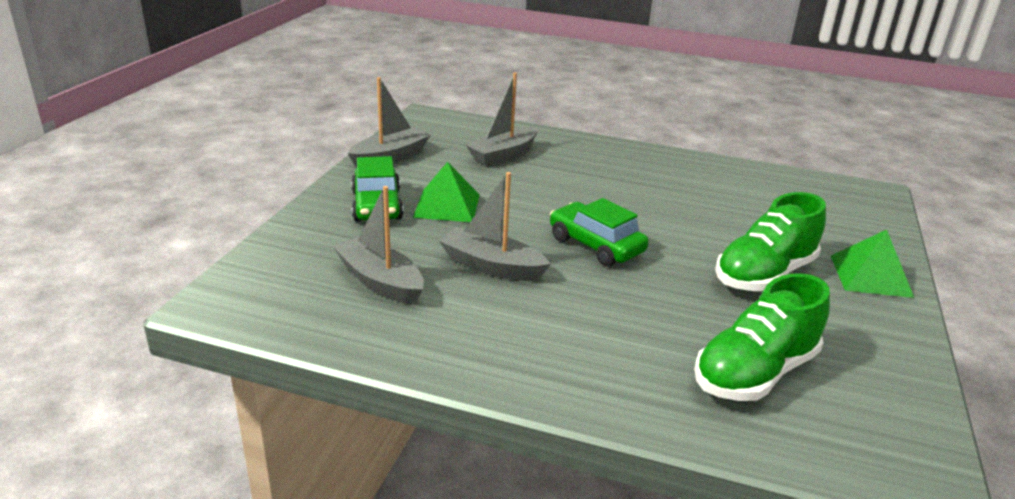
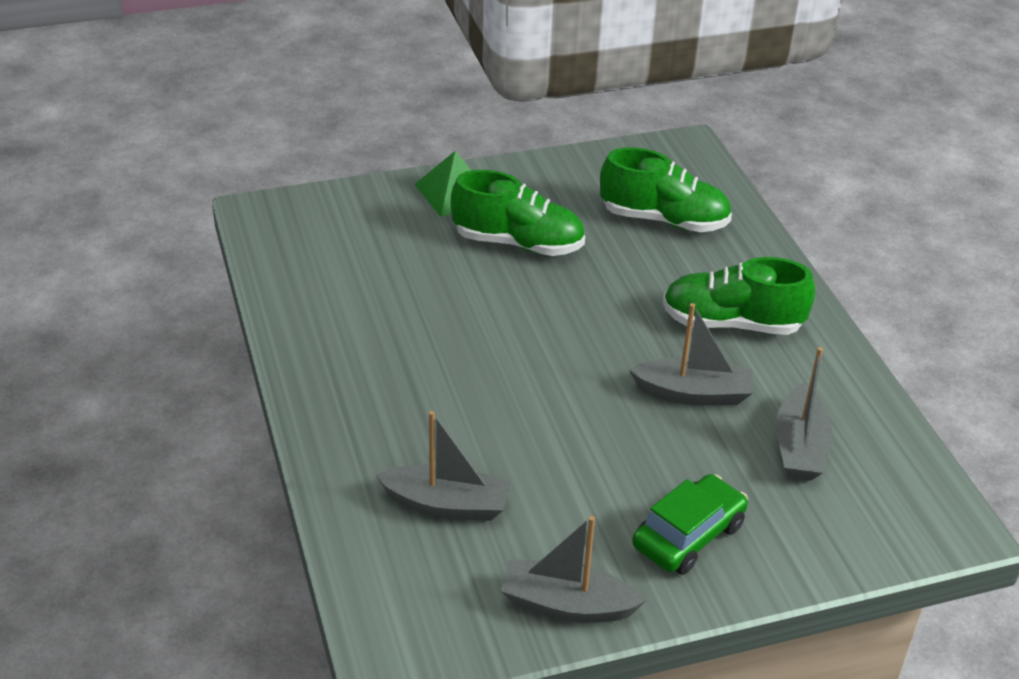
camera: 125 degrees left, 10 degrees up
(447, 205) = (624, 482): green pyramid -> none
(491, 266) = (693, 393): grey boat -> grey boat turned 75 degrees counterclockwise
(552, 327) = (731, 323): none -> green shoe
(595, 245) = (580, 347): green car -> none

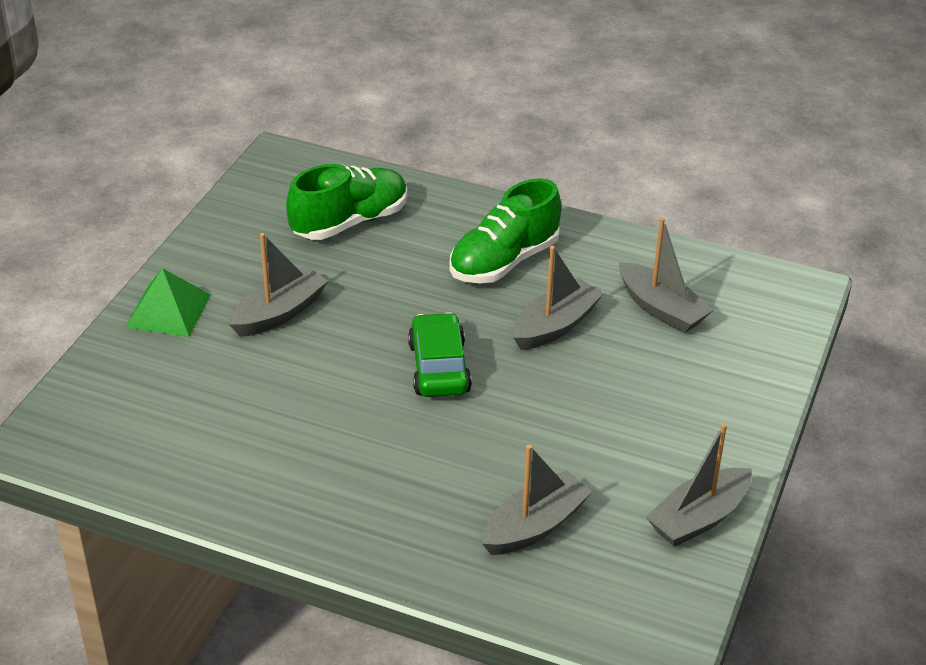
camera: 50 degrees left, 0 degrees up
(518, 243) = (279, 313): green shoe -> grey boat
(688, 535) = (691, 415): green car -> green car (439, 367)

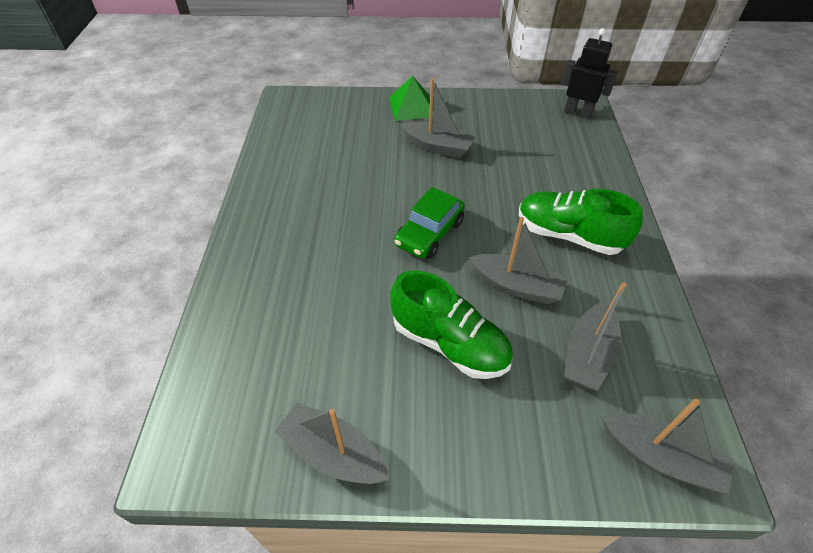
camera: 70 degrees right, 10 degrees up
(297, 170) = (578, 113): none -> black robot
(350, 222) = (547, 149): green shoe -> green shoe (449, 343)
(439, 367) = (429, 233): green car -> green car turned 150 degrees clockwise
(535, 526) = (288, 334): grey boat -> grey boat (660, 457)

